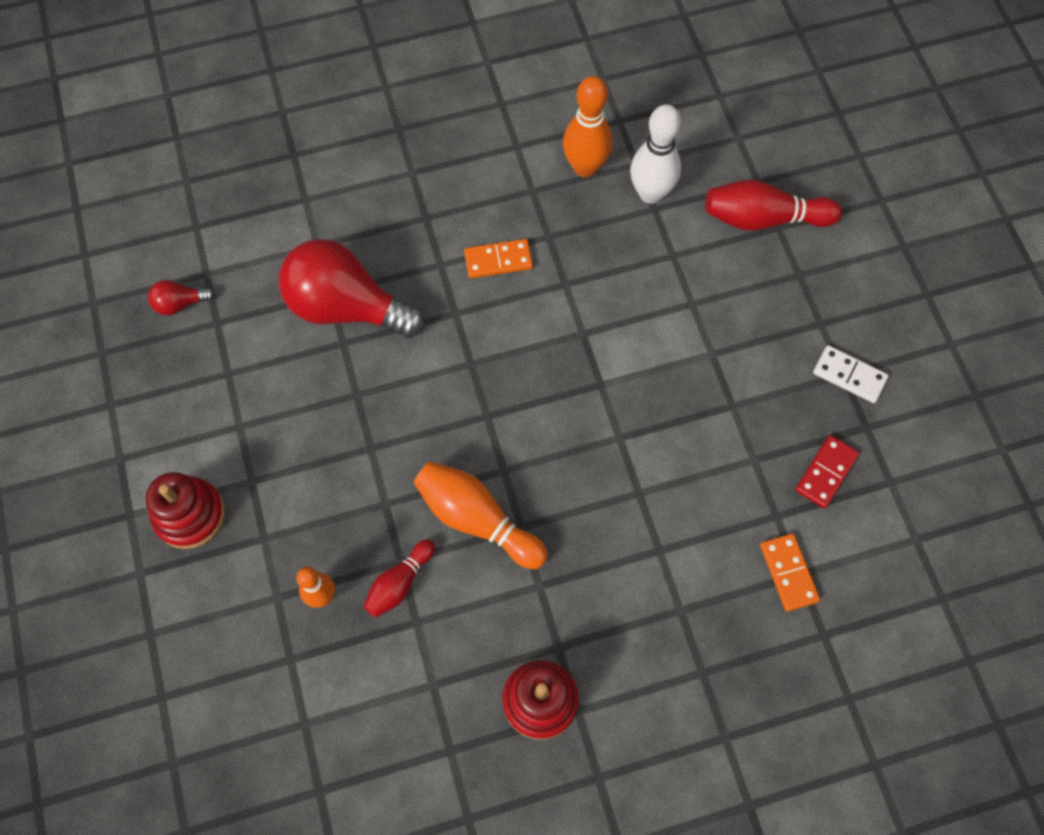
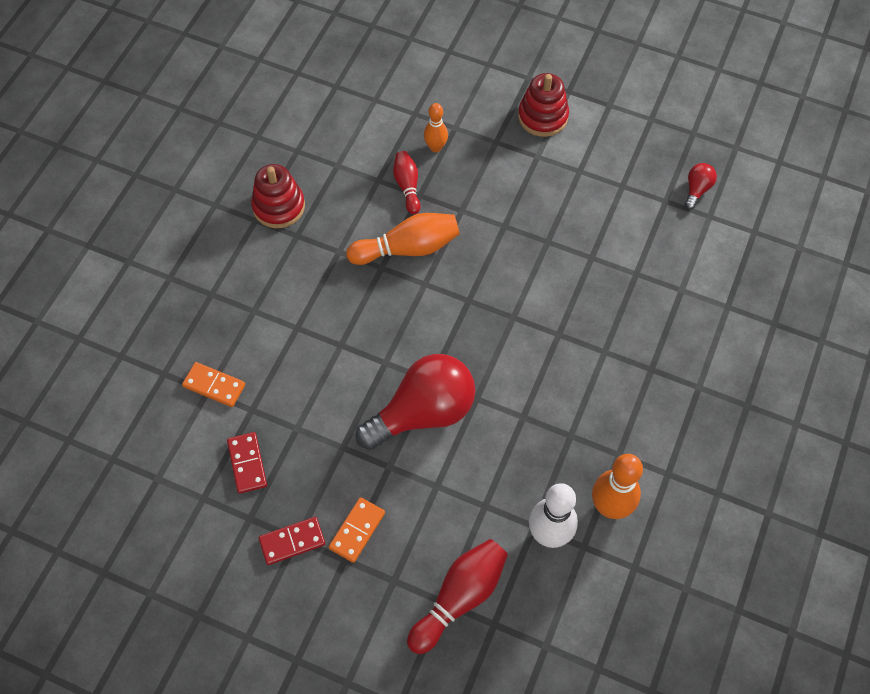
camera: 130 degrees right, 5 degrees down
(346, 307) = (617, 276): red light bulb -> red light bulb (423, 413)
(498, 260) = (577, 388): orange domino -> orange domino (357, 530)
(849, 375) = (292, 542): white domino -> red domino

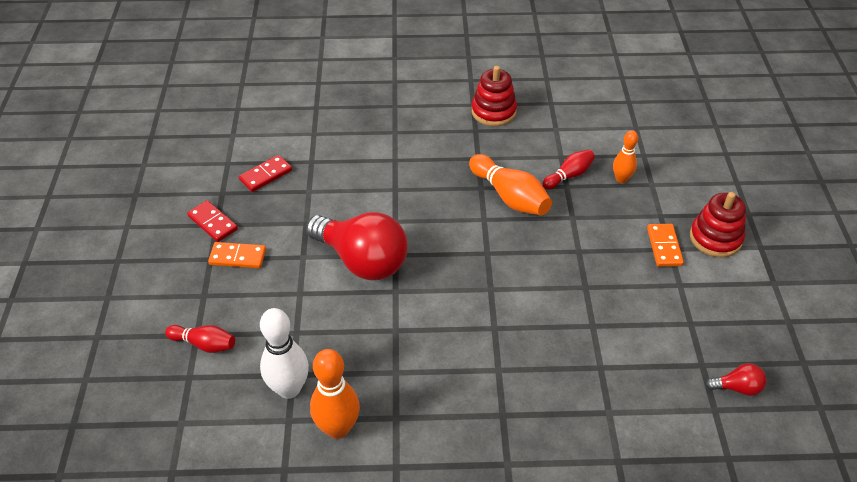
camera: 65 degrees right, 15 degrees down
(214, 386) = (320, 135): orange domino -> orange domino (664, 247)
(459, 597) = (204, 344): red bowling pin -> red bowling pin, size x0.61

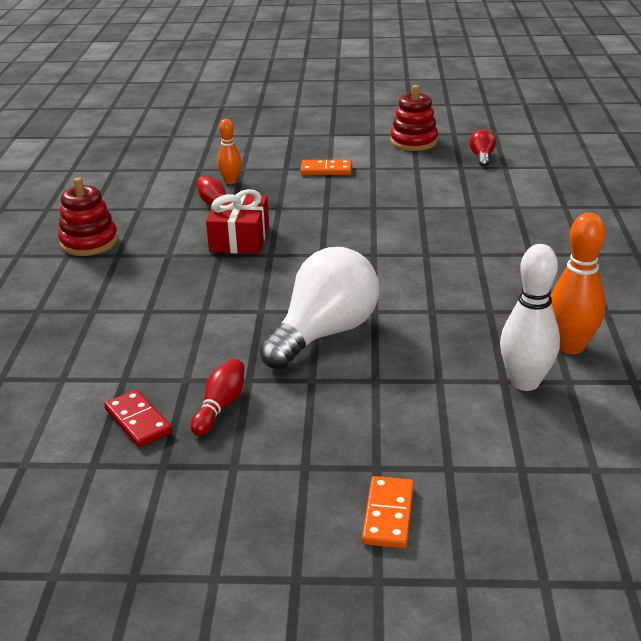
camera: 85 degrees left, 15 degrees down
(204, 344) = (465, 459): red bowling pin -> red bowling pin (220, 406)
(212, 223) = (229, 470): red domino -> none
(238, 257) = (305, 438): orange domino -> orange domino (388, 515)
(362, 261) = (324, 333): red light bulb -> white light bulb
(510, 197) = (239, 238): orange bowling pin -> red gift
(715, 238) = (318, 149): red stacking toy -> red stacking toy (413, 142)

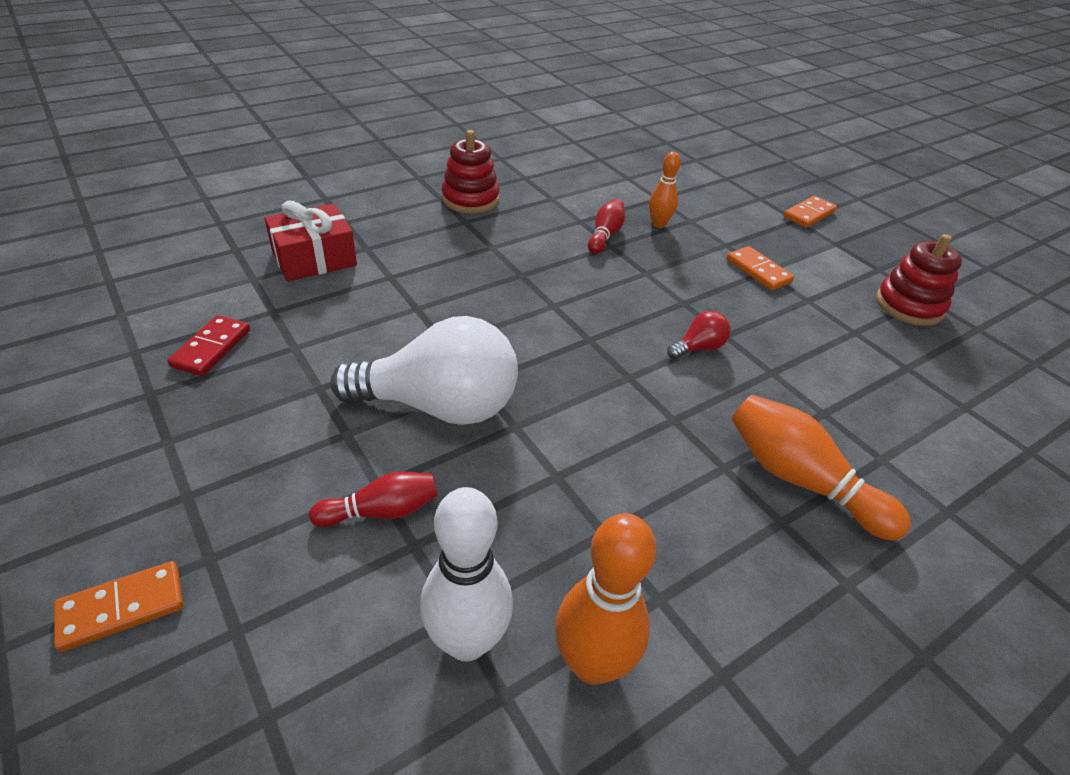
camera: 50 degrees right, 10 degrees up
(220, 406) = (262, 388): red bowling pin -> red bowling pin (381, 511)
(239, 238) = (562, 274): red gift -> red gift (314, 258)
(291, 128) = (809, 214): none -> orange domino
(482, 157) = (958, 376): red light bulb -> red light bulb (698, 348)
(508, 236) = (800, 480): none -> orange bowling pin

